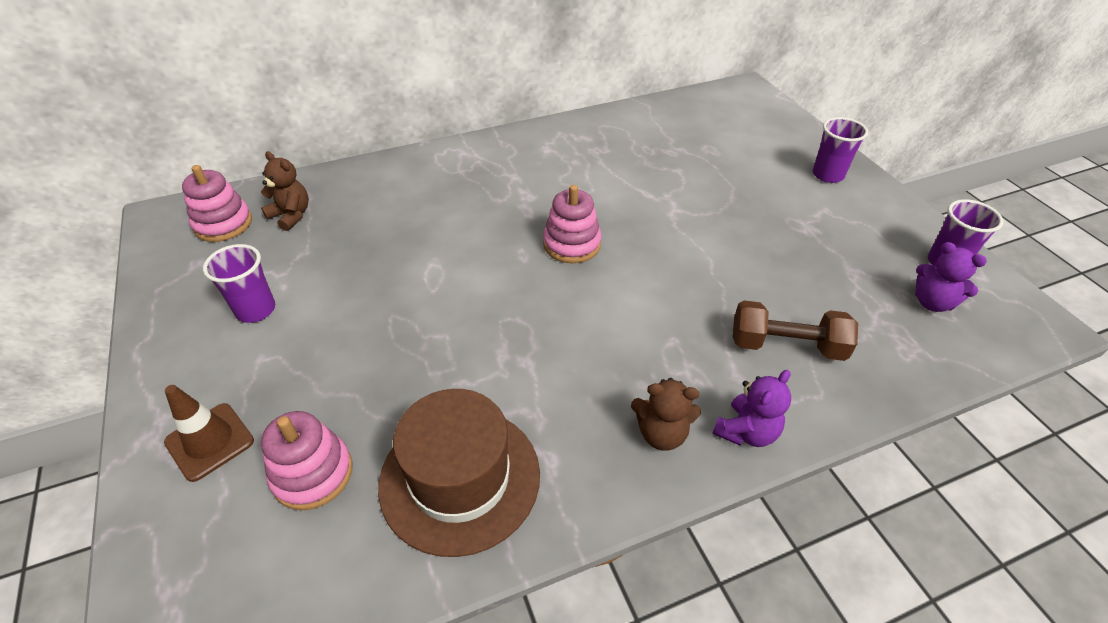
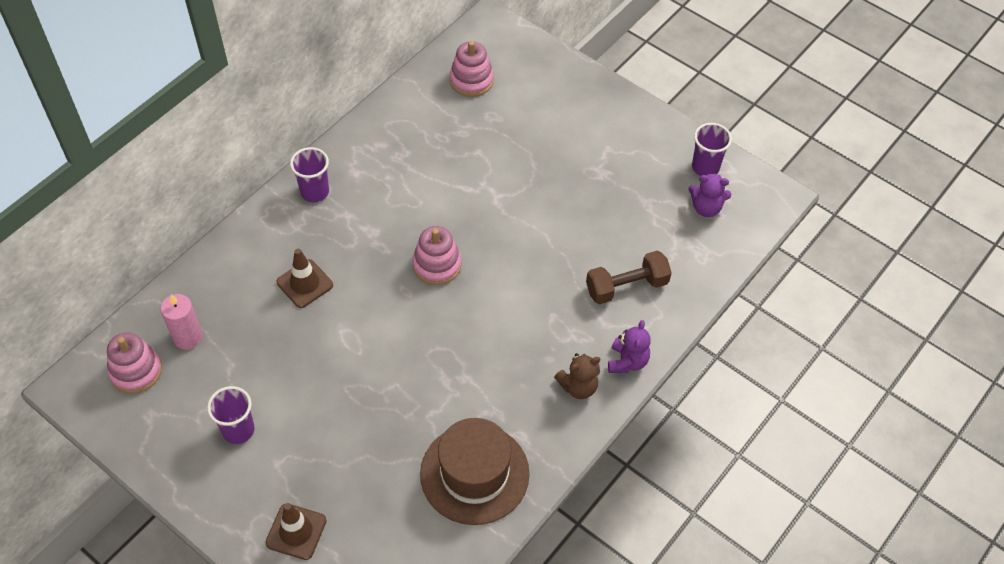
camera: 30 degrees left, 10 degrees up
(291, 215) = (188, 337): brown teddy bear -> pink candle
(312, 474) = (381, 516): pink stacking toy -> pink stacking toy (471, 80)
(430, 213) = (305, 284): none -> brown traffic cone
(827, 175) = (596, 109): purple cup -> purple cup (314, 192)

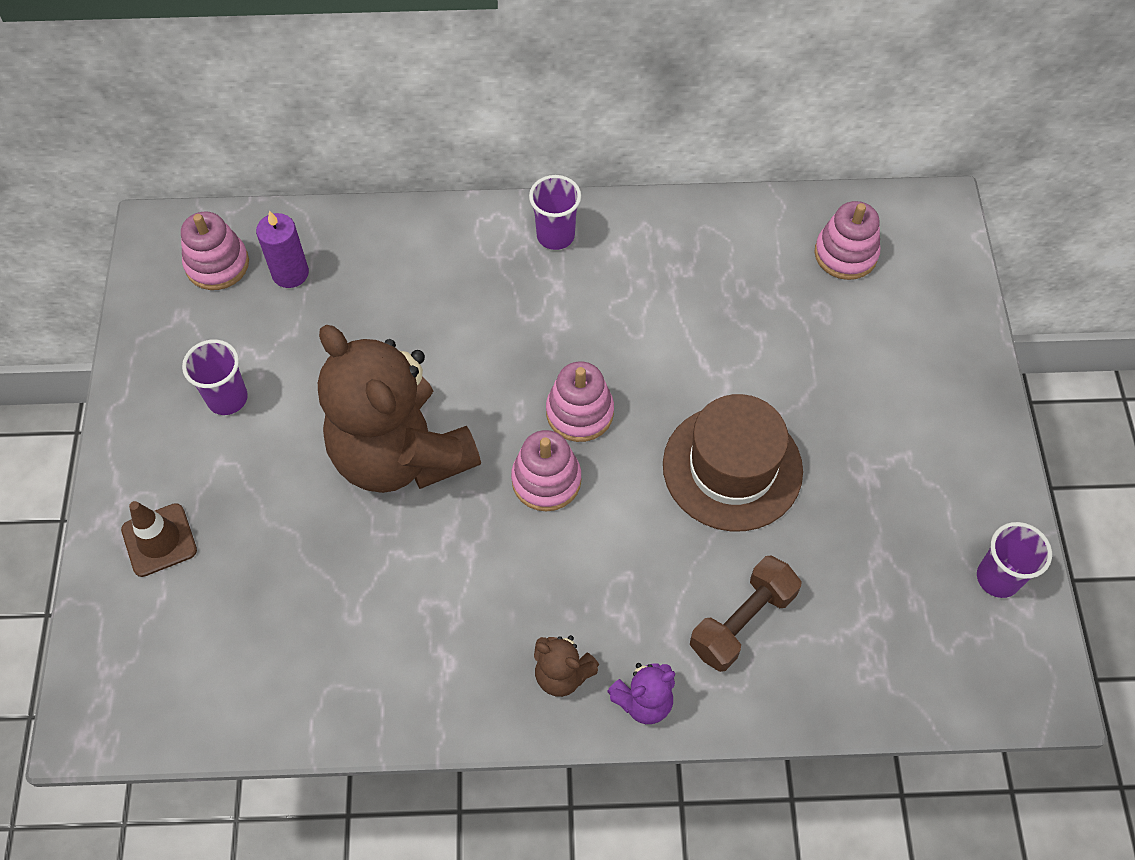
camera: 50 degrees right, 5 degrees up
(188, 337) = (290, 273): pink candle -> purple candle
(305, 284) = (441, 316): brown traffic cone -> none
(372, 367) = (401, 454): none -> brown teddy bear
(461, 310) = (546, 480): none -> pink stacking toy
(474, 474) = (362, 653): brown hat -> brown hat (732, 467)
(626, 286) = (742, 621): brown dumbbell -> brown dumbbell turned 75 degrees counterclockwise
(706, 208) = (940, 624): purple teddy bear -> none

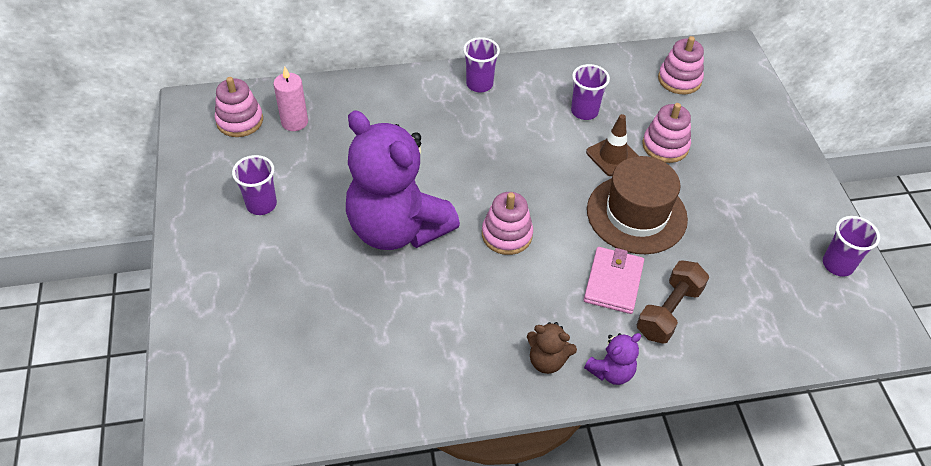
camera: 10 degrees left, 10 degrees down
(159, 540) = (224, 303): brown traffic cone -> brown traffic cone (613, 156)
(290, 273) = (294, 122): purple candle -> pink candle
(401, 454) = (397, 228): brown teddy bear -> purple teddy bear
(579, 412) = (521, 190): pink stacking toy -> pink stacking toy (665, 146)
(676, 569) = (613, 282): none -> pink wallet
(695, 294) = (584, 111): none -> purple cup

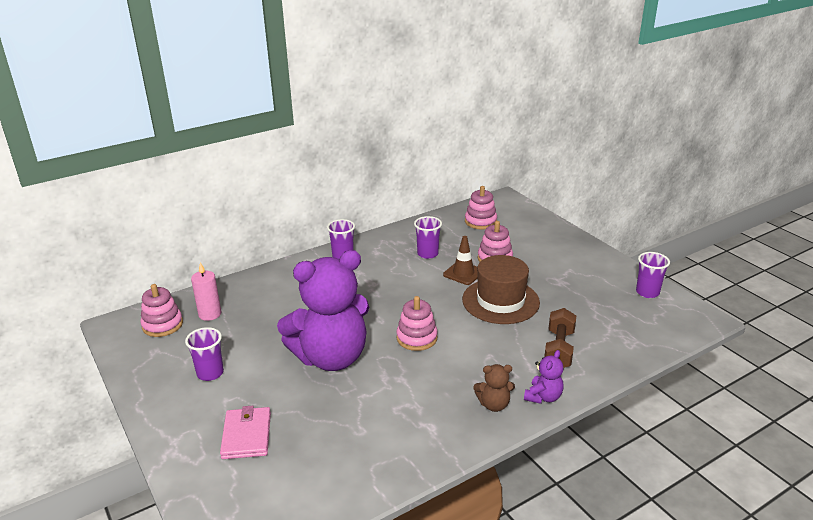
camera: 20 degrees left, 20 degrees down
(397, 228) = (331, 357): purple teddy bear -> purple teddy bear turned 45 degrees counterclockwise
(613, 282) = (510, 344): pink wallet -> pink wallet (247, 435)

